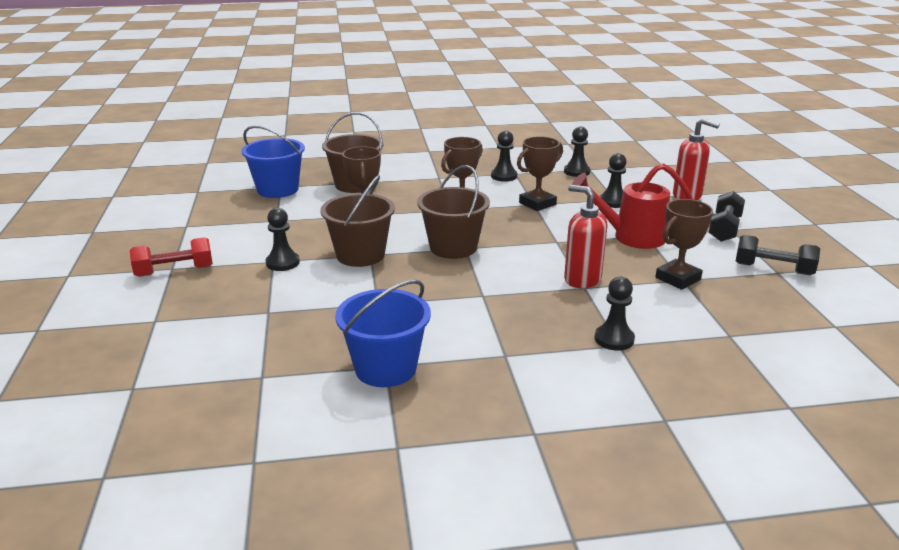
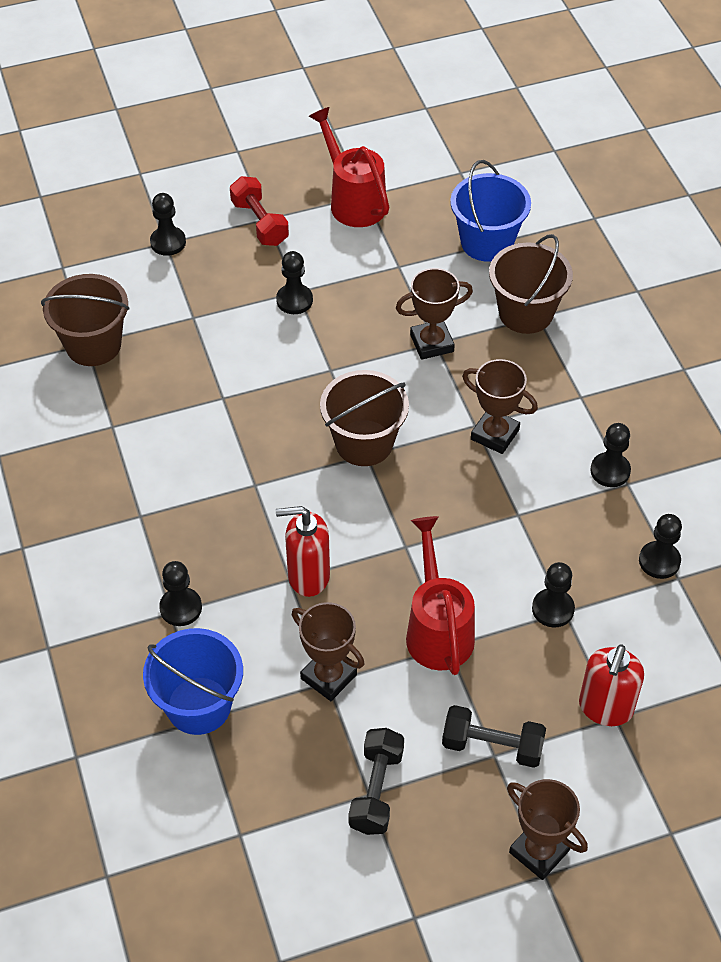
camera: 80 degrees right, 25 degrees up
(156, 319) = (168, 242): none -> black pawn
(188, 230) = (353, 201): none -> red watering can
(360, 255) = (326, 361): brown bucket -> brown bucket (93, 345)
(385, 368) = (107, 427): blue bucket -> blue bucket (198, 705)
(537, 203) = (520, 518): brown trophy -> brown trophy (539, 851)
(582, 279) = (308, 576): red soap dispenser -> red soap dispenser turned 120 degrees counterclockwise

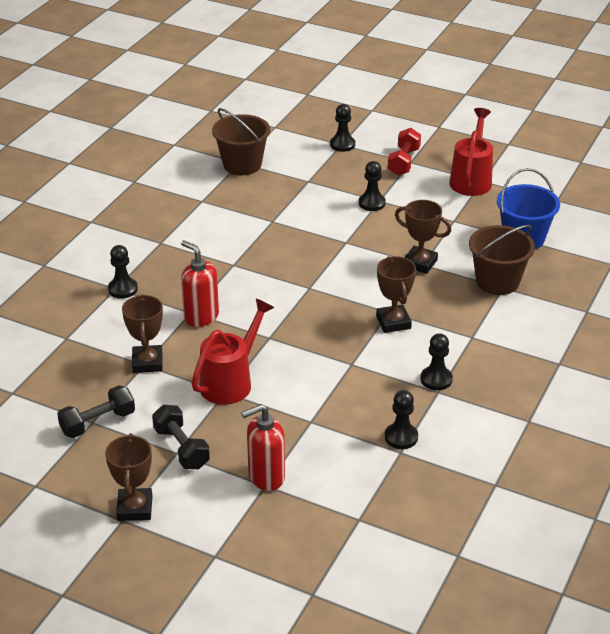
camera: 45 degrees right, 15 degrees down
(198, 705) = (72, 331): blue bucket -> none
(364, 443) = (315, 282): brown bucket -> none
(553, 609) = (305, 416): black pawn -> none

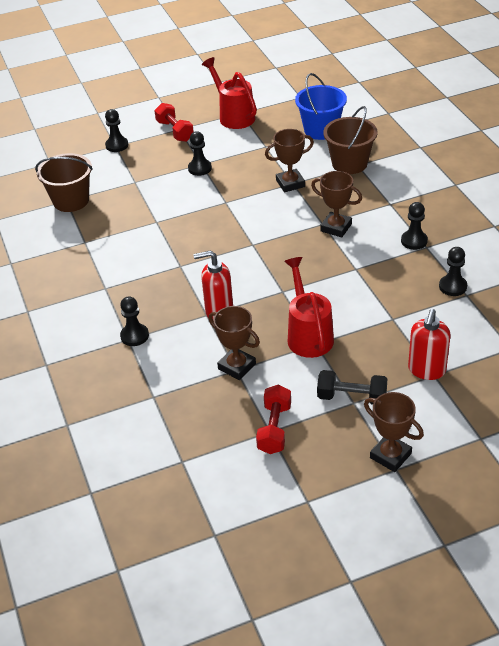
camera: 45 degrees left, 5 degrees up
(98, 423) = (274, 428): black dumbbell -> red dumbbell

